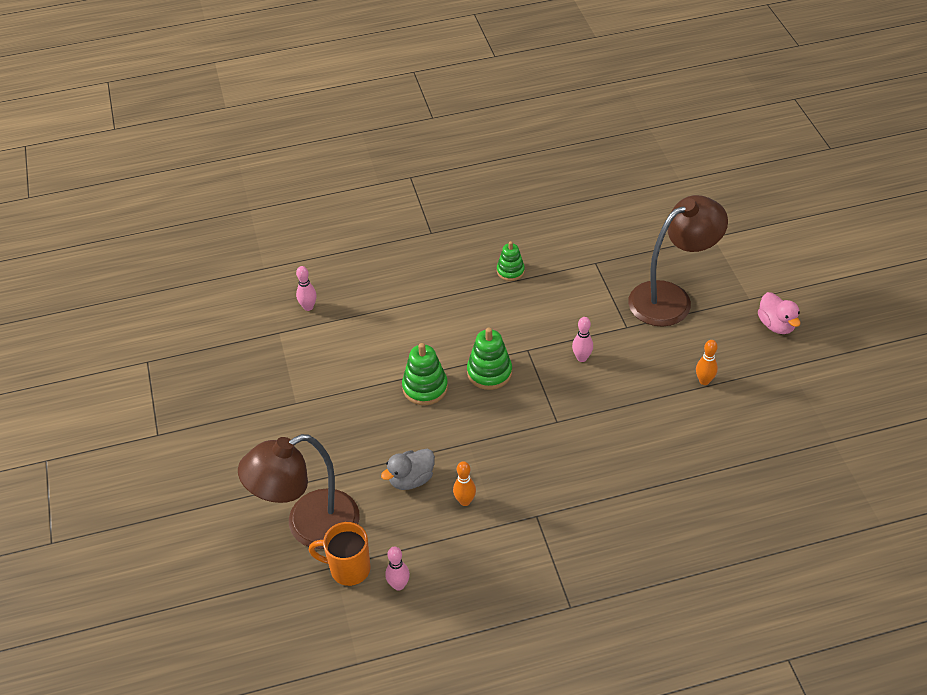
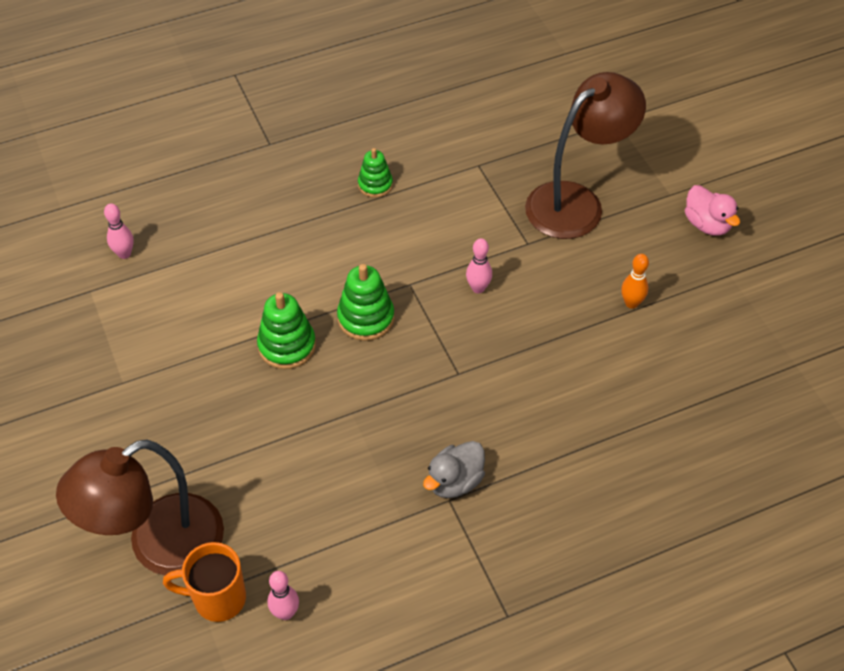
camera: 10 degrees left, 5 degrees up
(411, 479) = (284, 469): grey duck -> grey duck (455, 481)
(465, 501) = (356, 490): orange bowling pin -> none

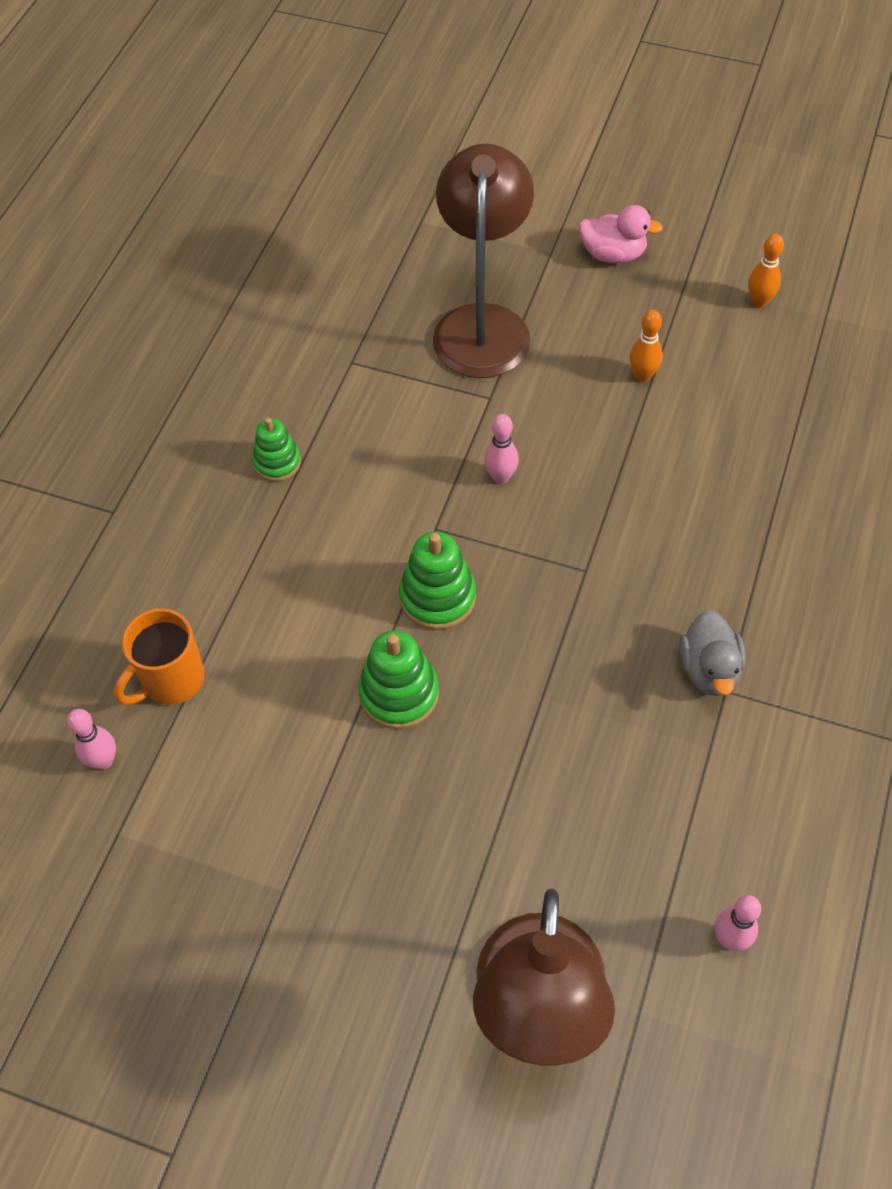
camera: 45 degrees left, 5 degrees up
(217, 598) = (656, 994): orange mug -> orange mug (172, 680)
(763, 321) = (759, 301): none -> orange bowling pin

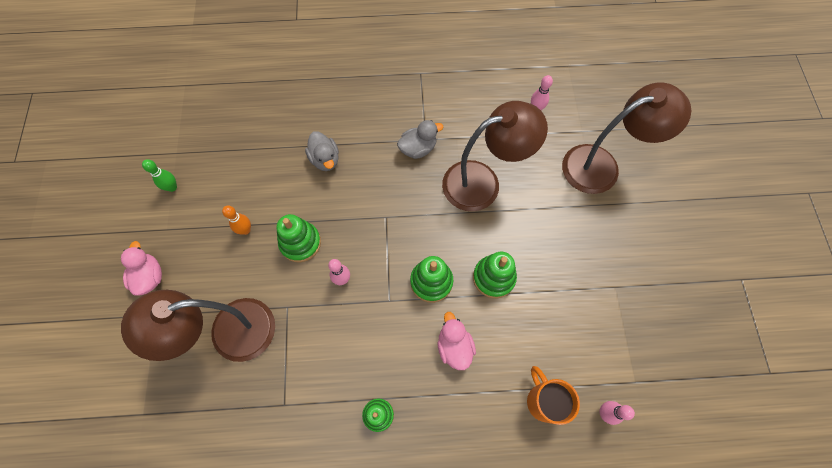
camera: 115 degrees left, 10 degrees up
(172, 680) = (543, 401): orange mug -> orange mug turned 135 degrees counterclockwise
(318, 590) = (454, 346): none -> pink duck
(589, 439) = (300, 243): none -> green stacking toy
(592, 753) = (482, 182): none -> brown lamp
(738, 514) = (325, 159): none -> grey duck
(759, 301) = (172, 187): orange bowling pin -> green bowling pin

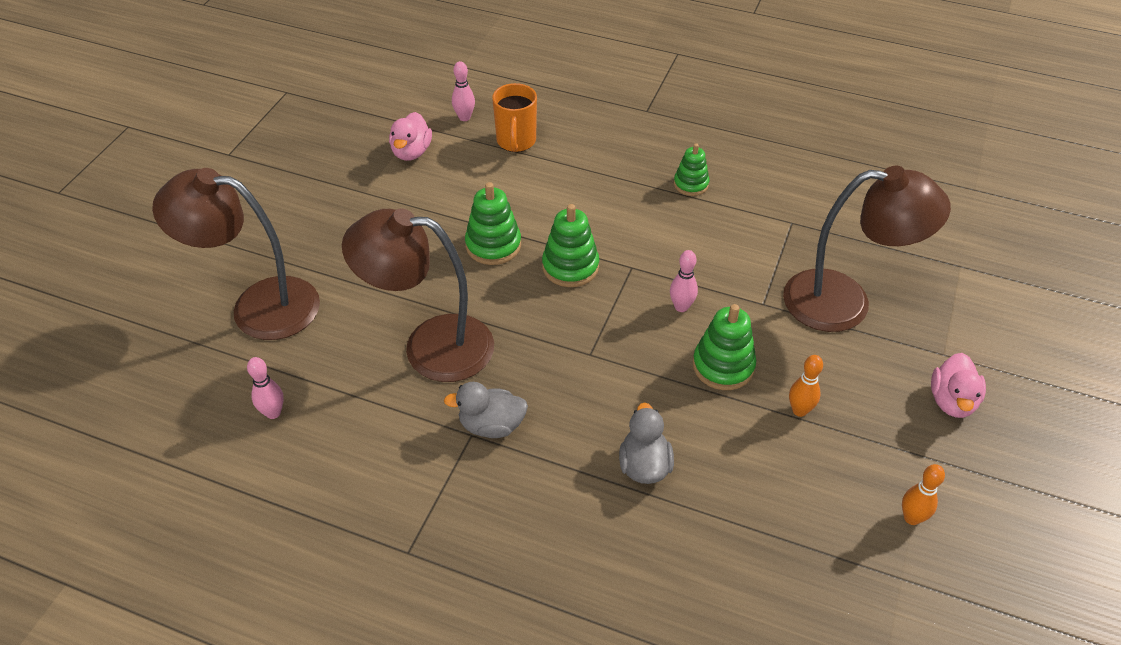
camera: 155 degrees left, 20 degrees down
(172, 187) = (911, 518): green bowling pin -> orange bowling pin
(454, 346) = (579, 206): pink duck -> pink duck (411, 152)

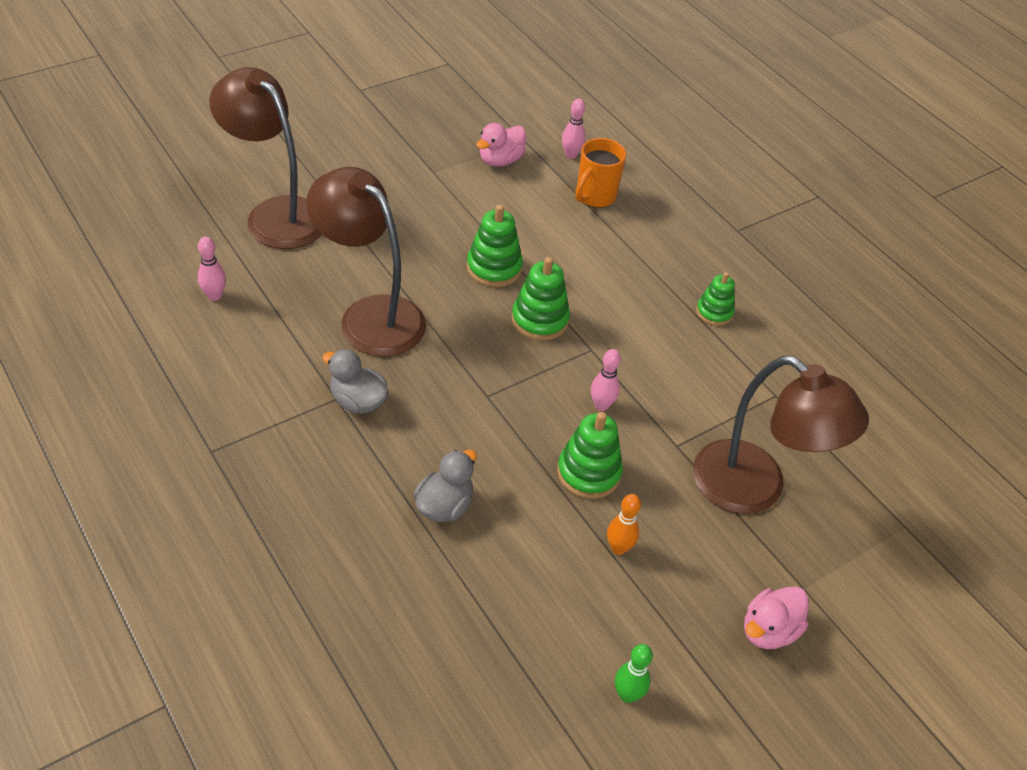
camera: 30 degrees right, 0 degrees up
(911, 518) = (627, 695): orange bowling pin -> green bowling pin

